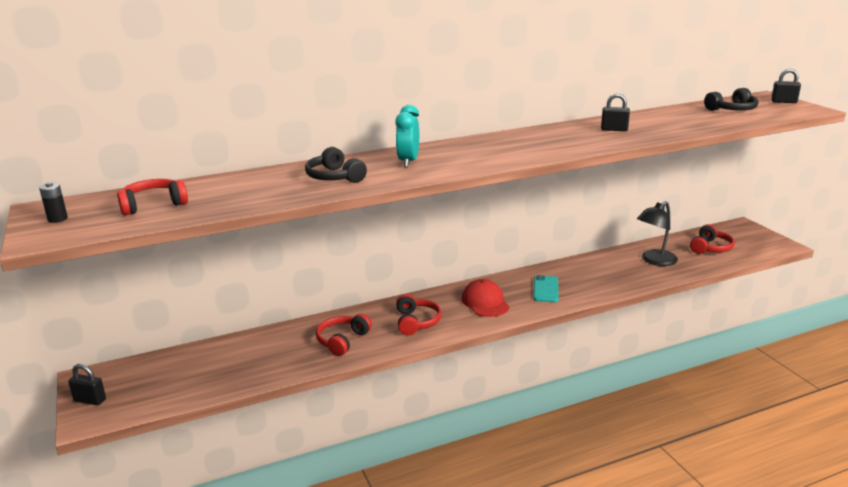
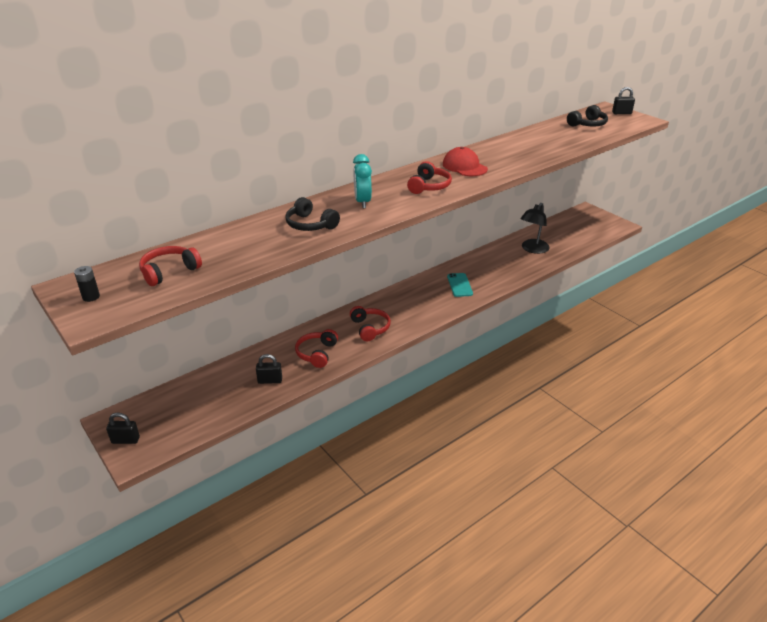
camera: 15 degrees left, 10 degrees up
(485, 302) = (417, 303): red cap -> red cap (464, 166)
(614, 129) = (508, 153): black padlock -> black padlock (270, 380)
(710, 248) = (569, 233): red headphones -> red headphones (428, 186)

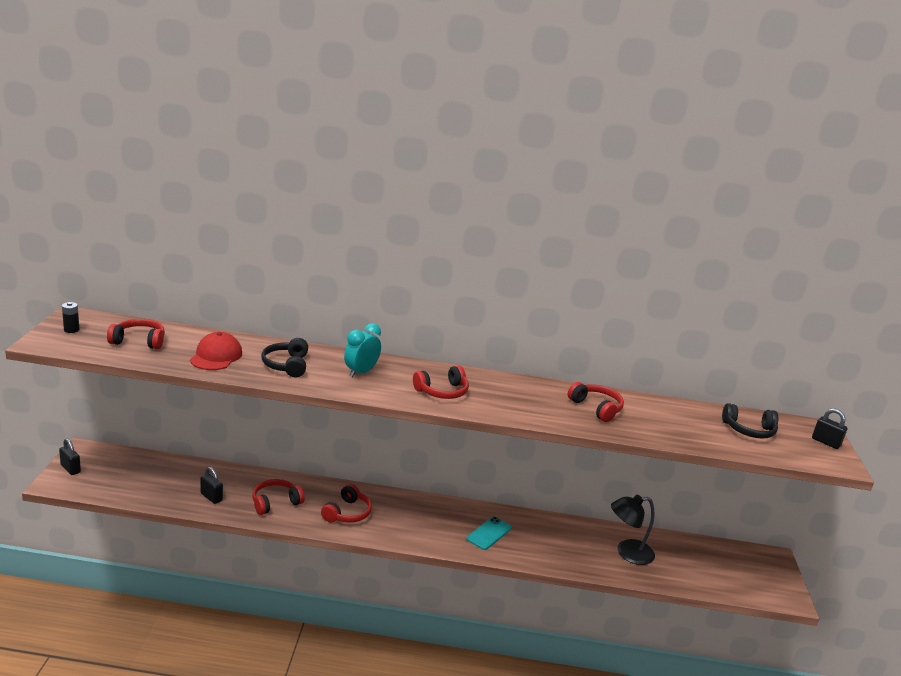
camera: 40 degrees right, 10 degrees down
(464, 166) = (514, 395): red cap -> red cap (216, 356)
(513, 151) = (596, 408): none -> red headphones

